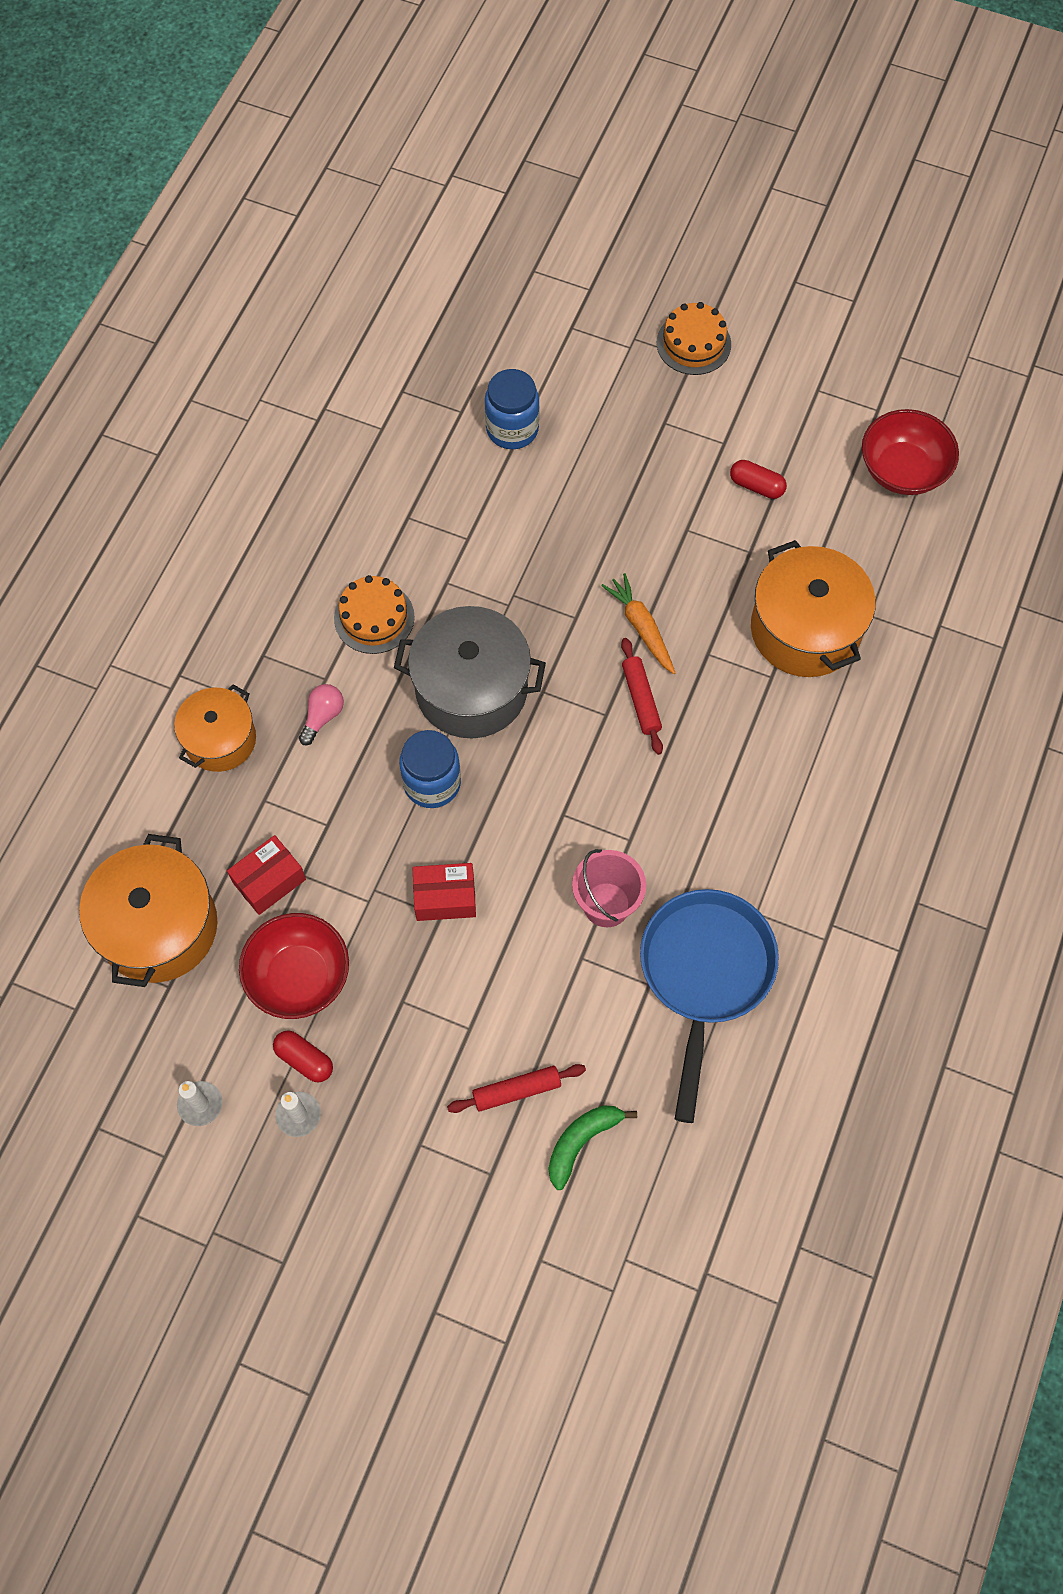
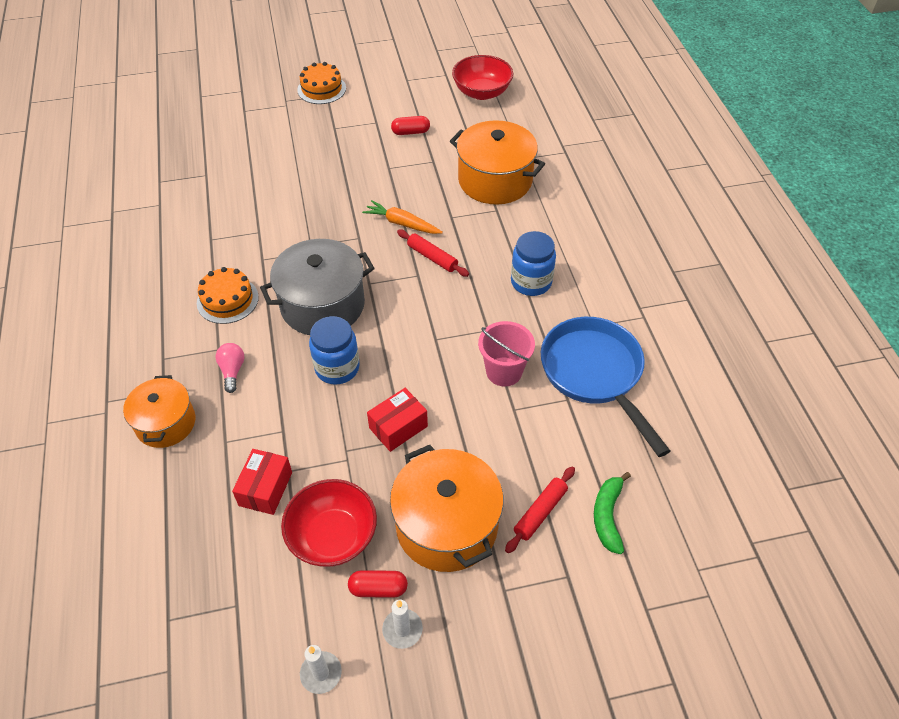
camera: 35 degrees left, 15 degrees down
(158, 927) = (200, 569): orange pot -> orange pot (446, 525)
(512, 429) = (245, 169): blue jar -> blue jar (531, 282)

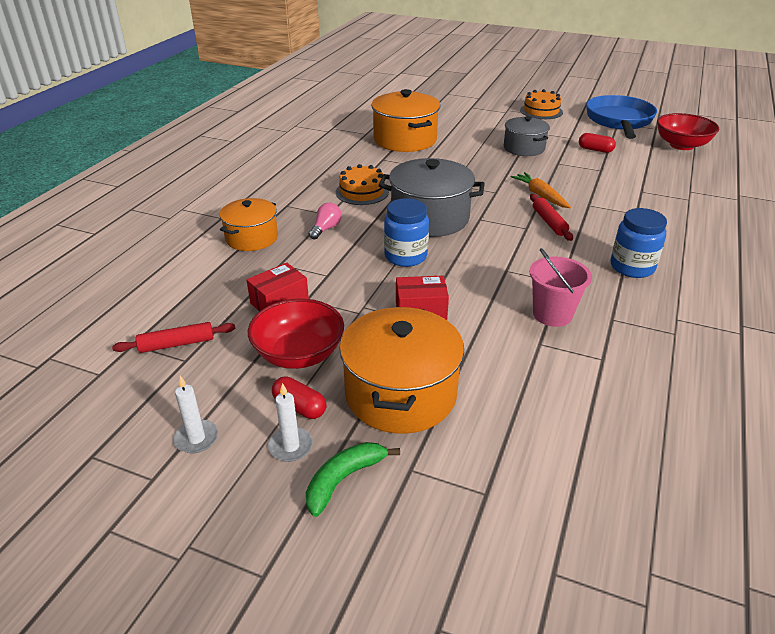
camera: 35 degrees right, 15 degrees down
(342, 158) = (524, 148): none -> grey pot
(495, 180) = (650, 196): orange pot -> orange pot (405, 140)
(540, 512) = (500, 428): red rolling pin -> red rolling pin (177, 344)
(595, 374) = (648, 353): blue pan -> blue pan (619, 121)
(607, 516) = (573, 467): green banana -> green banana (344, 479)

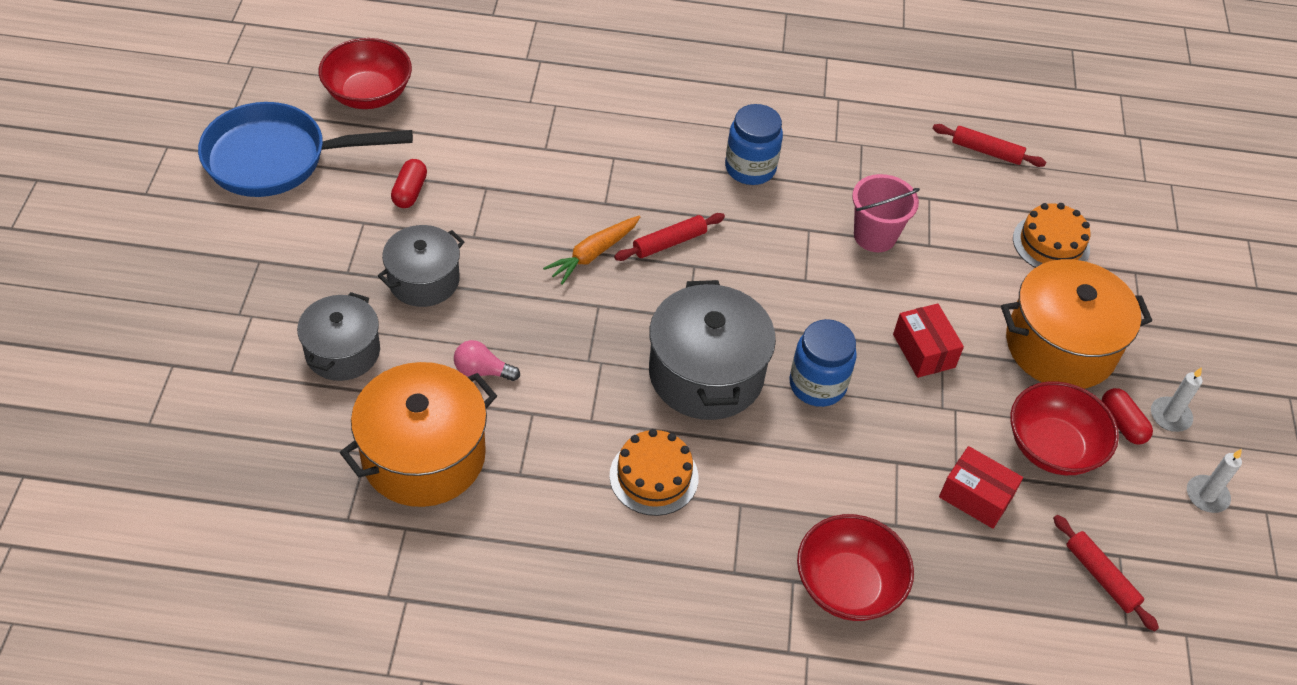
camera: 110 degrees left, 15 degrees up
(252, 238) = (848, 585): orange pot -> red bowl
(299, 407) = (1122, 424): red capsule -> red capsule turned 45 degrees counterclockwise
(326, 229) = (784, 495): pink light bulb -> pink light bulb (482, 371)
(344, 479) = (1179, 367): green banana -> none
(477, 128) = (342, 352): none -> grey pot
(541, 111) = (239, 263): orange cake -> orange cake (1051, 244)
(681, 422) = (986, 151): none -> red rolling pin

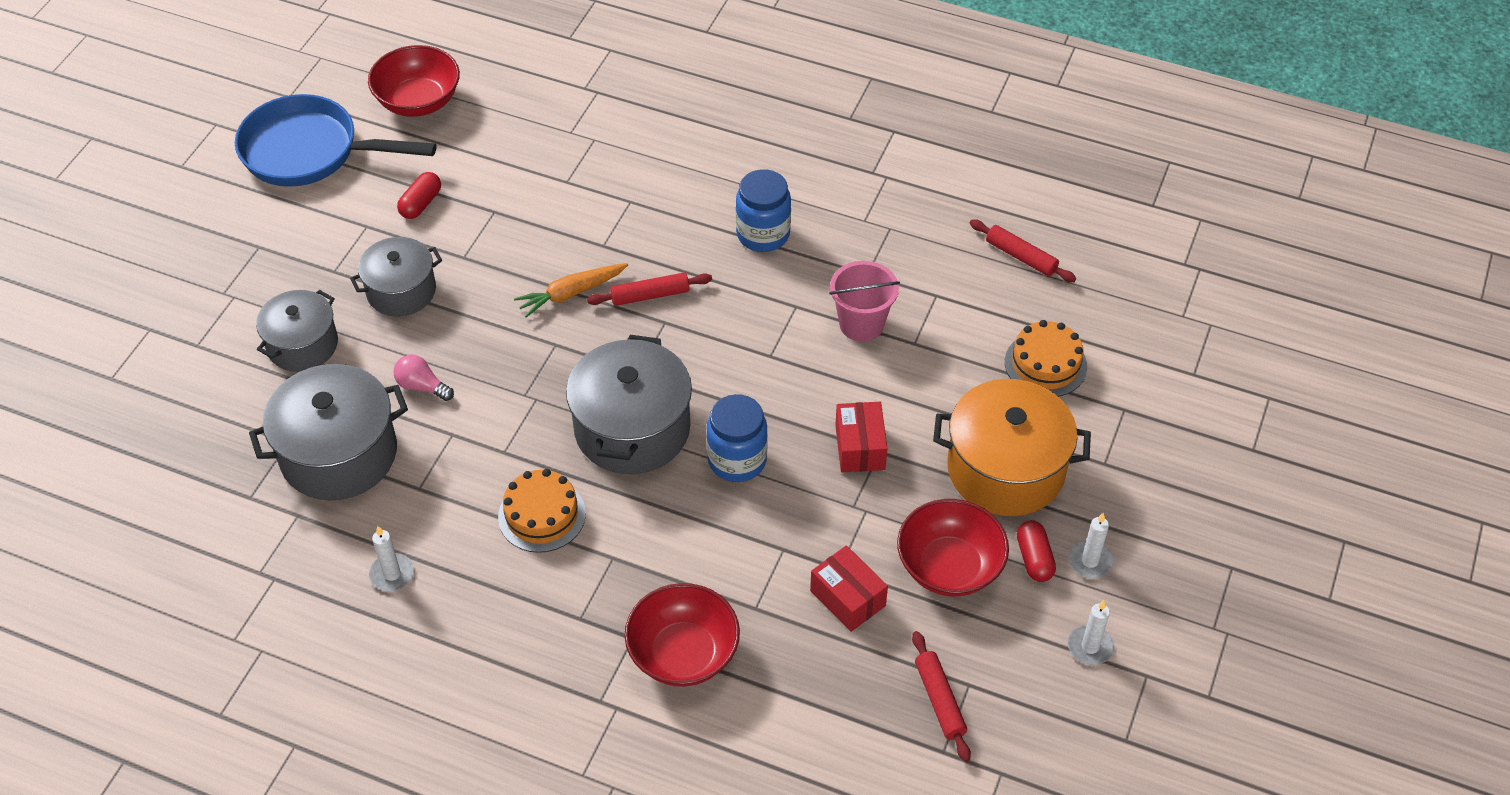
camera: 20 degrees right, 0 degrees up
(424, 456) = (339, 454): orange pot -> grey pot
(527, 568) = (392, 574): none -> white candle

